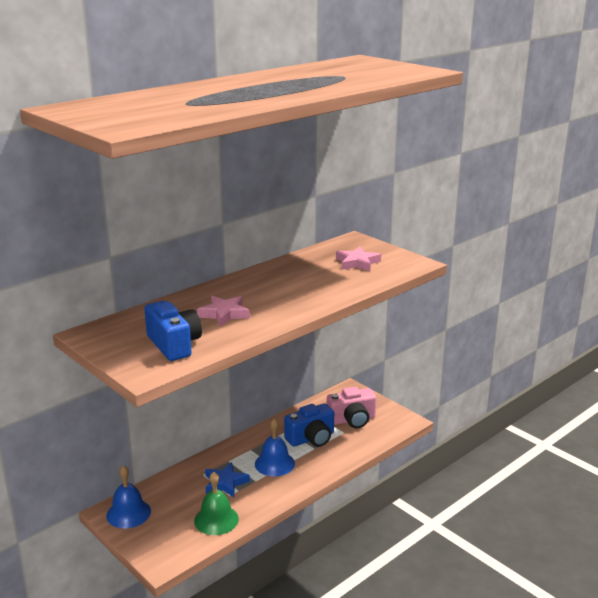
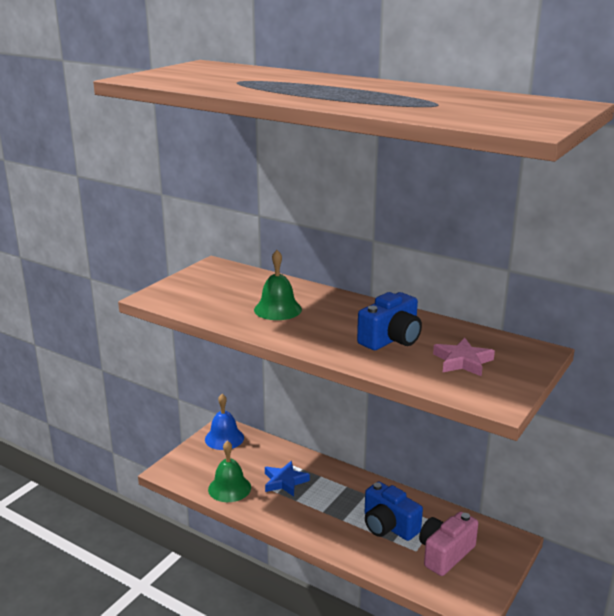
camera: 75 degrees right, 0 degrees up
(174, 345) = (206, 299): blue camera -> blue camera (391, 339)
(224, 314) = (277, 309): pink star -> green bell
(274, 463) = (330, 507): blue bell -> none
(352, 420) = (445, 553): pink camera -> pink camera turned 75 degrees clockwise

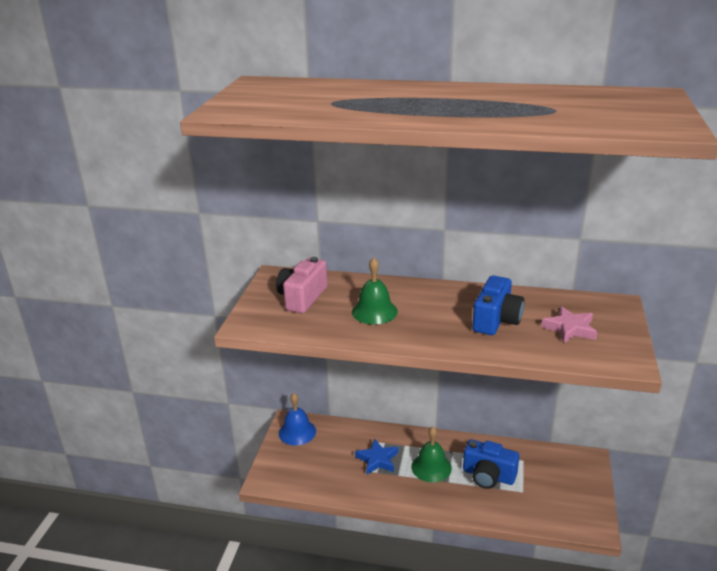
camera: 20 degrees left, 5 degrees up
(229, 488) = (333, 480): green bell -> green bell (431, 467)
(445, 553) = (546, 487): pink camera -> pink camera (302, 298)

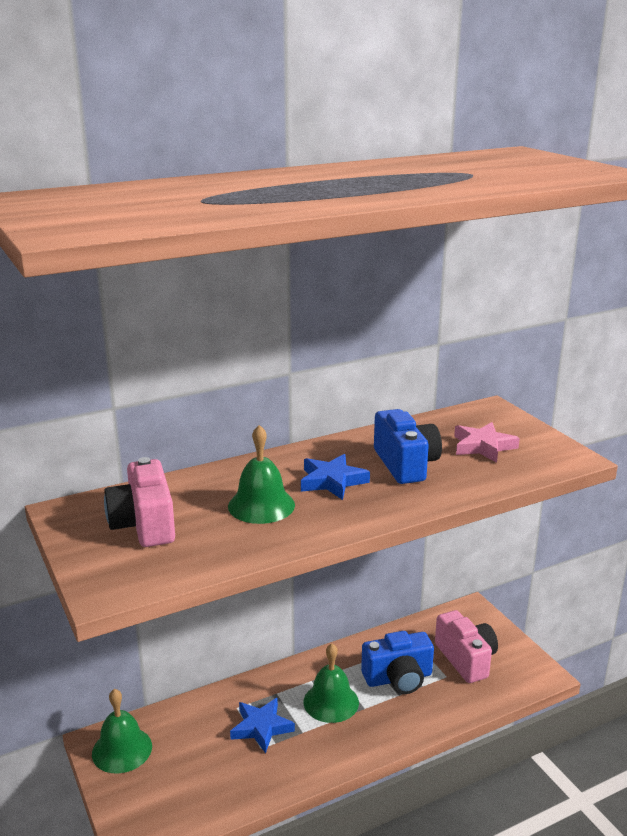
camera: 40 degrees left, 5 degrees down
(297, 432) = (122, 749): blue bell -> green bell
(434, 313) = (332, 481): none -> blue star
(548, 488) = (466, 659): none -> pink camera

